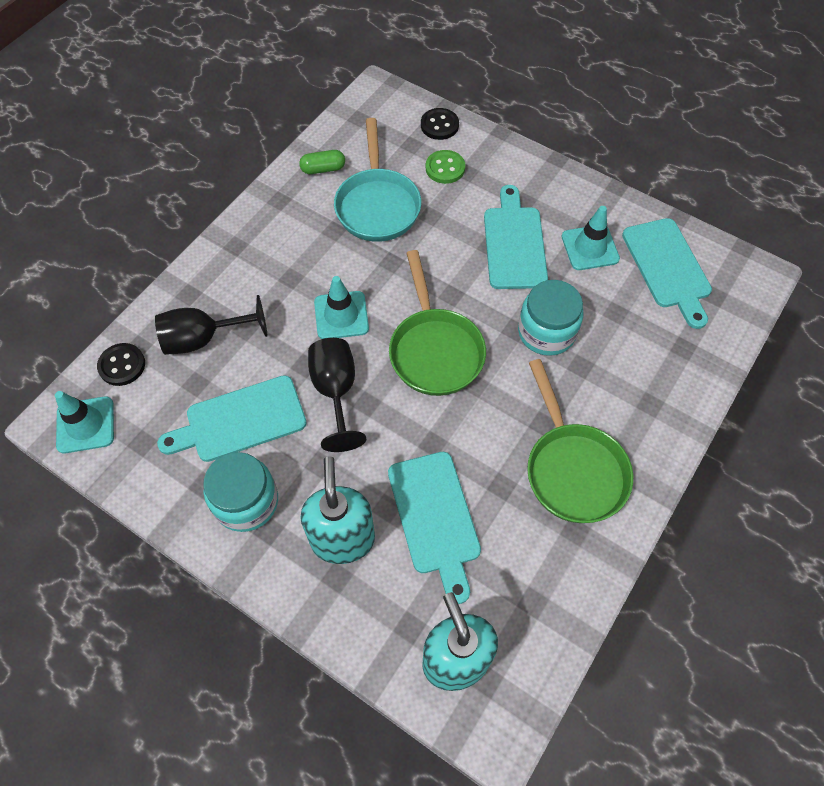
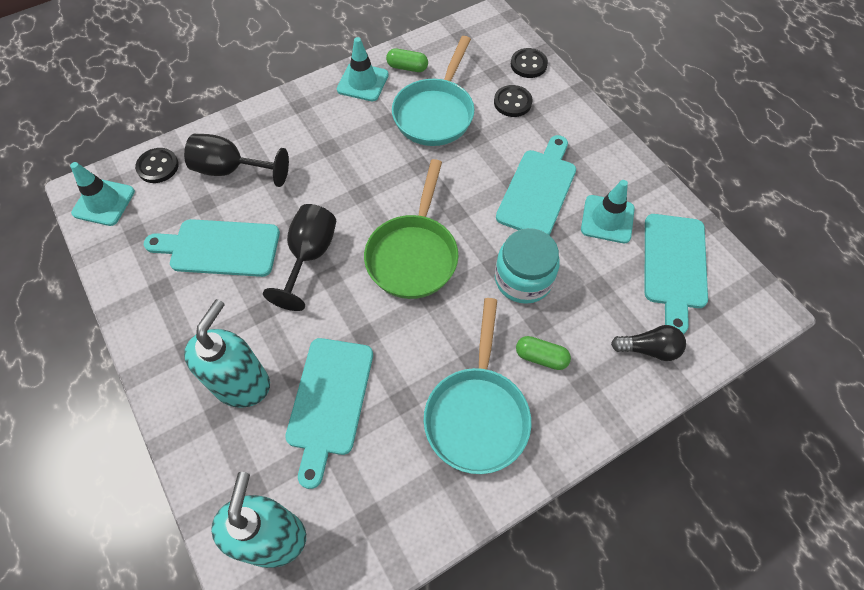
camera: 25 degrees right, 0 degrees up
(246, 501) = (185, 317): turquoise jar -> none
(341, 315) = (351, 194): turquoise traffic cone -> turquoise traffic cone (362, 82)
(445, 168) = (512, 102): green button -> black button
(573, 469) = (477, 414): green pan -> turquoise pan
(600, 395) = (541, 357): none -> green capsule
(685, 349) = (649, 349): none -> black light bulb

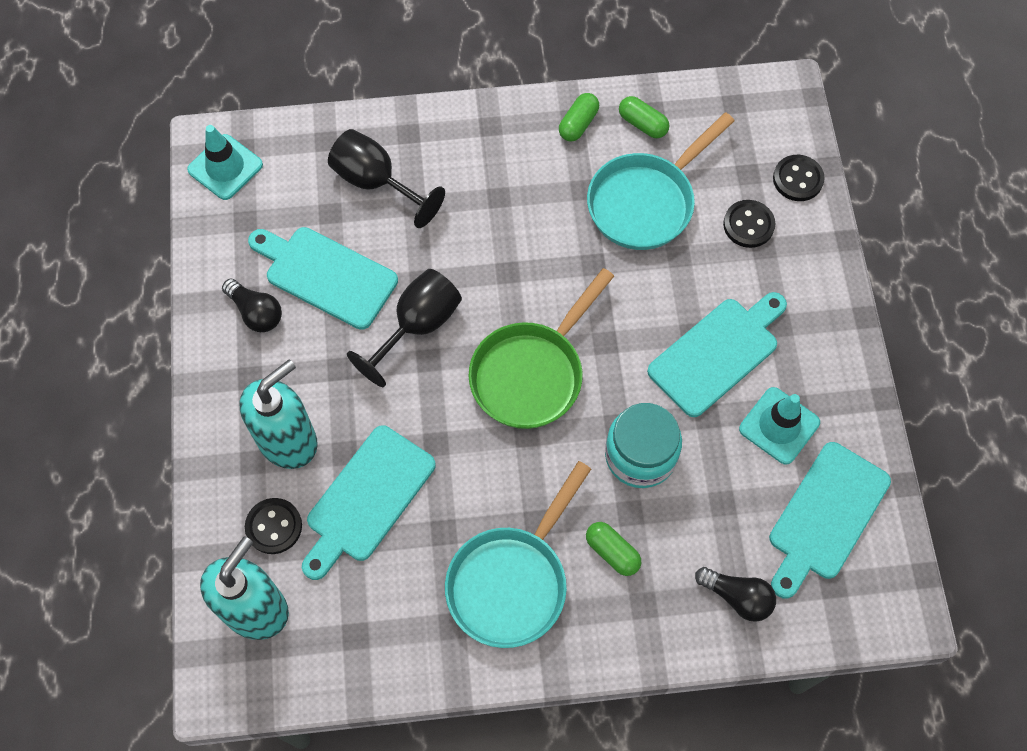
camera: 25 degrees right, 5 degrees up
(158, 166) = (298, 145): black button -> black button (274, 526)
(173, 297) = (256, 312): none -> black light bulb
(362, 82) = (578, 124): turquoise traffic cone -> green capsule

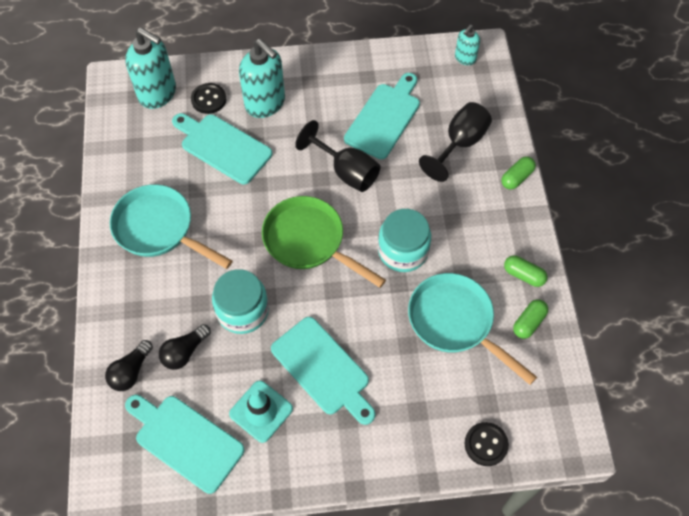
camera: 90 degrees right, 5 degrees down
(225, 167) = (465, 58): turquoise traffic cone -> turquoise soap dispenser
(256, 312) = (356, 82): black light bulb -> black light bulb (184, 352)
(545, 257) = (403, 251): none -> turquoise jar
(612, 552) = (172, 290): green capsule -> green capsule (516, 178)
(748, 225) = (438, 400): black button -> none

